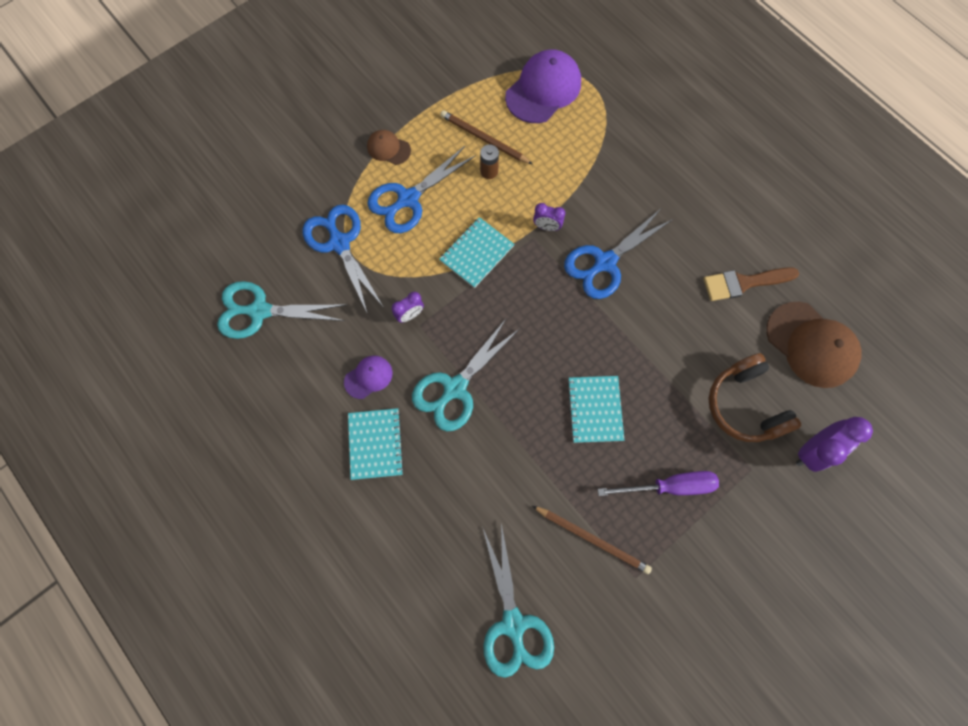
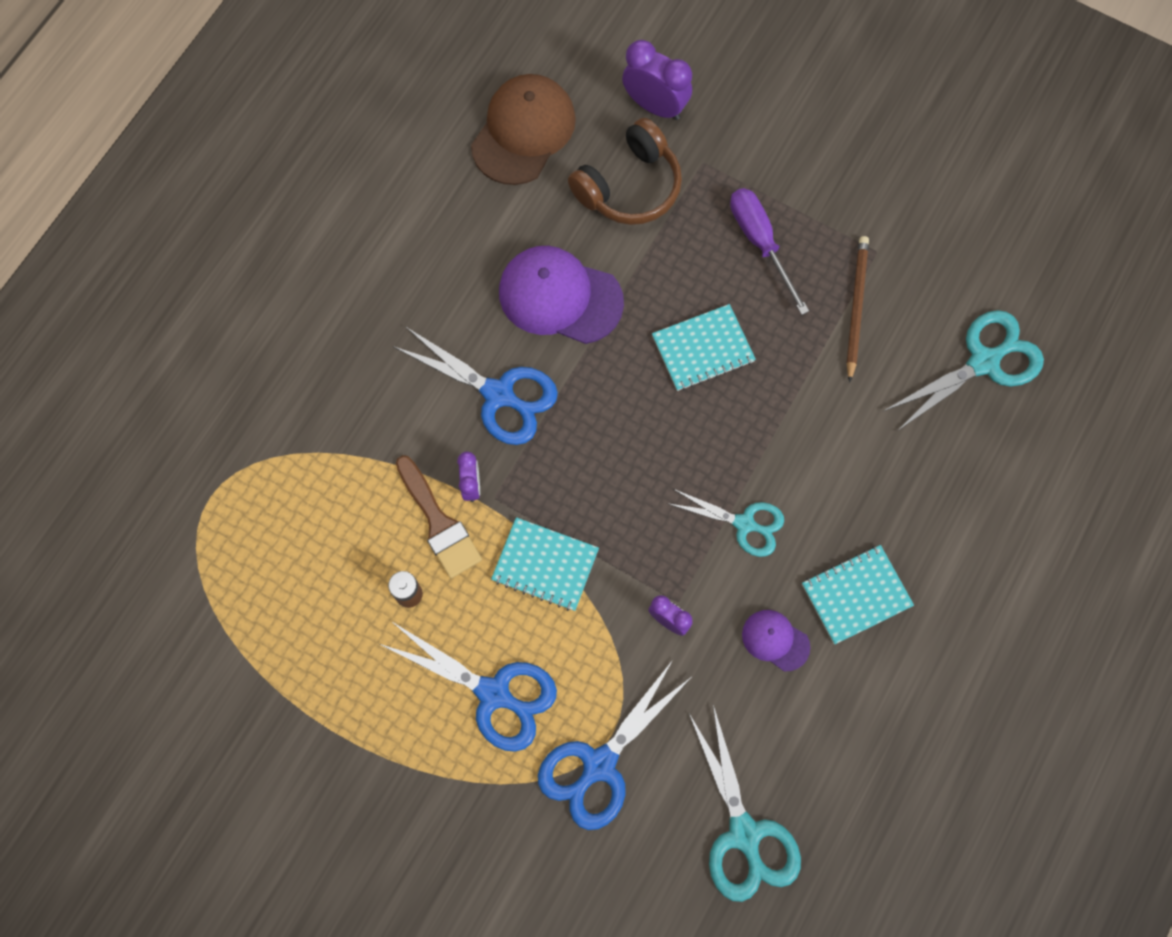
camera: 110 degrees left, 0 degrees up
(388, 148) = (418, 758): brown cap -> none
(455, 388) = (744, 524): turquoise scissors -> turquoise scissors, size x0.65
(484, 139) = (356, 621): brown pencil -> none
(543, 89) = (241, 564): purple cap -> purple cap (560, 297)
(743, 283) = (467, 222): brown brush -> brown brush (439, 523)

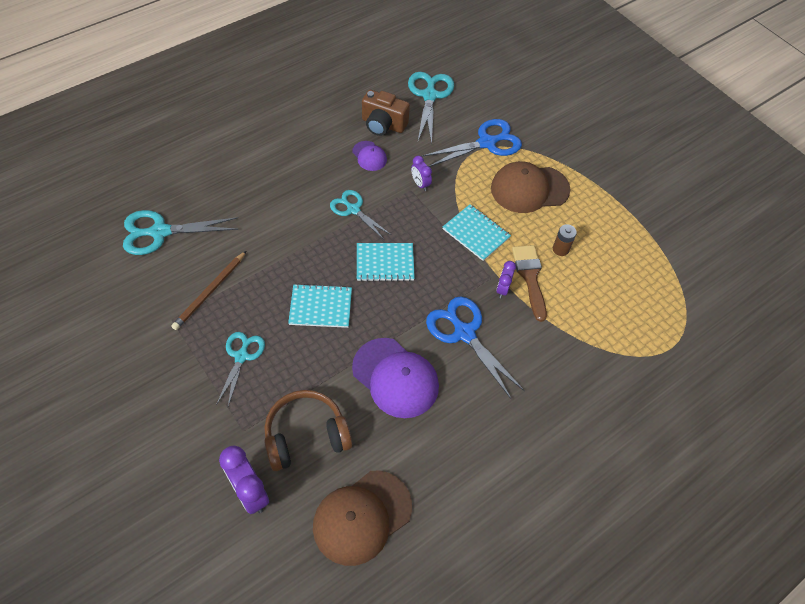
camera: 160 degrees left, 15 degrees down
(493, 693) = (529, 189): blue scissors -> brown cap
(760, 243) = (241, 356): purple screwdriver -> turquoise scissors
(788, 721) = (383, 125): none -> brown camera
(856, 595) = (315, 158): turquoise notebook -> turquoise notebook (385, 263)

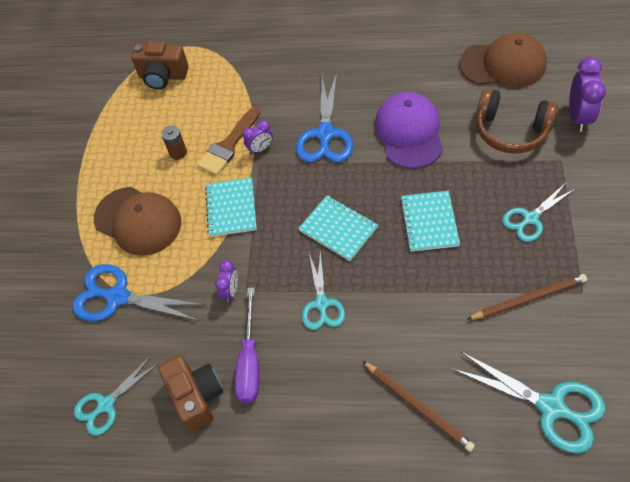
camera: 130 degrees left, 0 degrees up
(246, 188) = (418, 406): none -> brown pencil
(320, 307) = (429, 222): turquoise notebook -> turquoise notebook turned 45 degrees clockwise
(369, 156) = (249, 361): purple cap -> purple screwdriver
(429, 96) = (106, 404): turquoise scissors -> turquoise scissors, size x0.65
(653, 304) = (163, 76): none -> brown camera

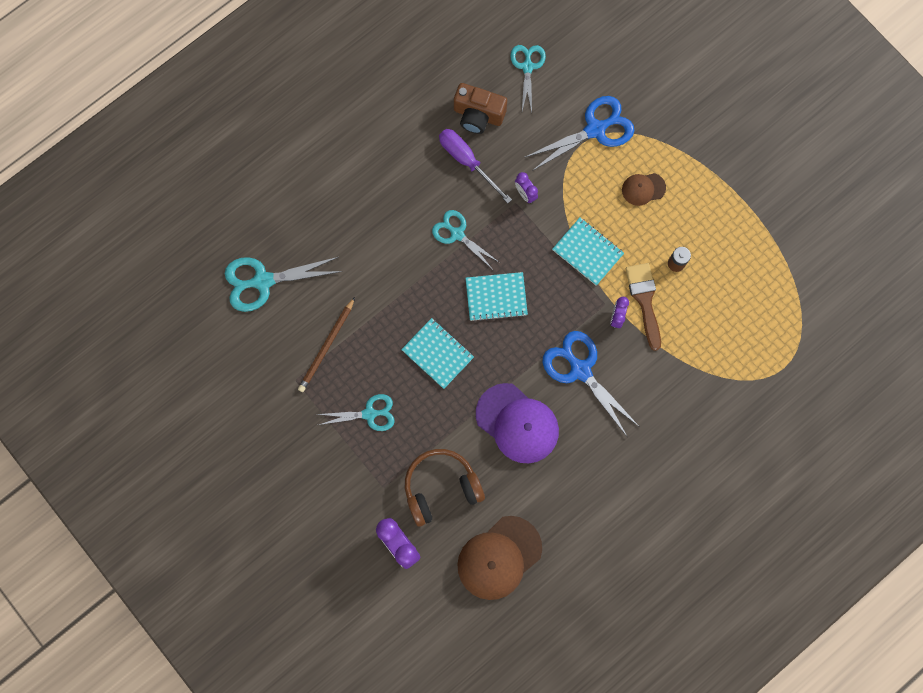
camera: 130 degrees right, 20 degrees up
(138, 221) = (643, 189): brown cap -> brown cap, size x0.51
(163, 76) = (768, 320): brown camera -> none
(418, 406) = (341, 218): brown pencil -> none
(530, 218) = (369, 414): turquoise scissors -> turquoise scissors turned 75 degrees clockwise

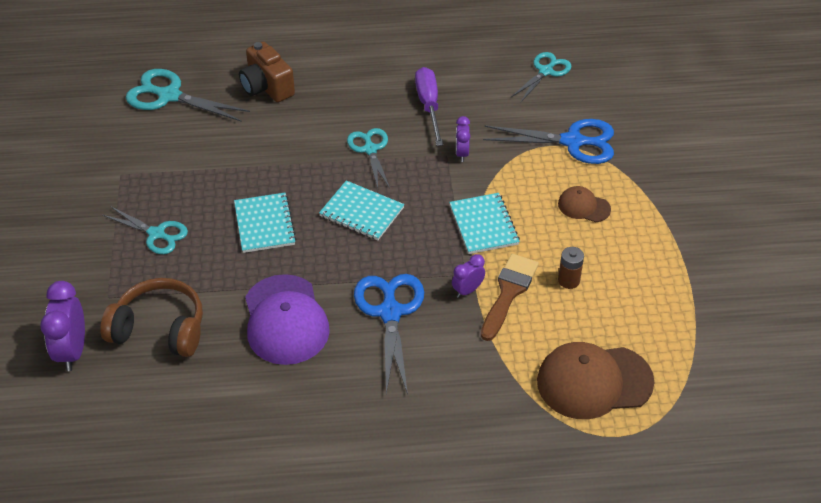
camera: 35 degrees right, 30 degrees down
(326, 346) = (172, 166): brown pencil -> none
(478, 115) = (469, 81): brown camera -> brown camera (267, 87)
(499, 558) = (153, 423): brown cap -> brown cap (594, 382)

